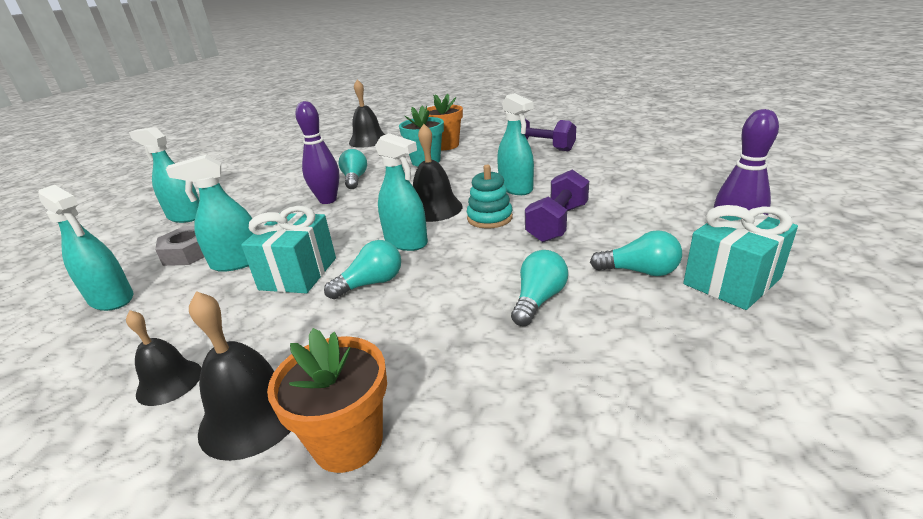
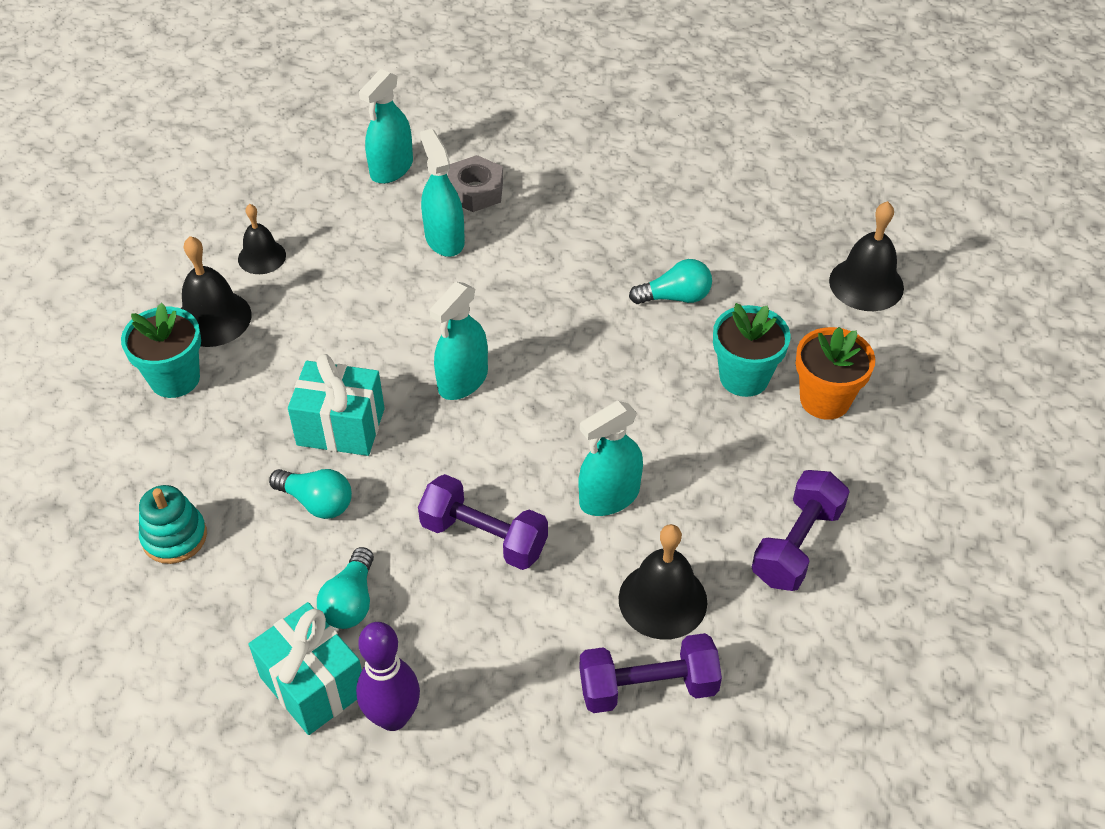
camera: 85 degrees right, 20 degrees up
(186, 216) = (572, 152): turquoise spray bottle -> none
(298, 273) = (409, 297): turquoise gift -> turquoise gift (341, 427)
(328, 200) = (600, 281): purple bowling pin -> none
(348, 441) = (175, 378): orange flower pot -> turquoise flower pot
(371, 283) = (377, 361): turquoise light bulb -> none
(434, 208) = (553, 401): black bell -> black bell (662, 600)
(489, 218) = (512, 463): turquoise stacking toy -> turquoise stacking toy (174, 537)
(648, 173) = (647, 687): none -> purple dumbbell

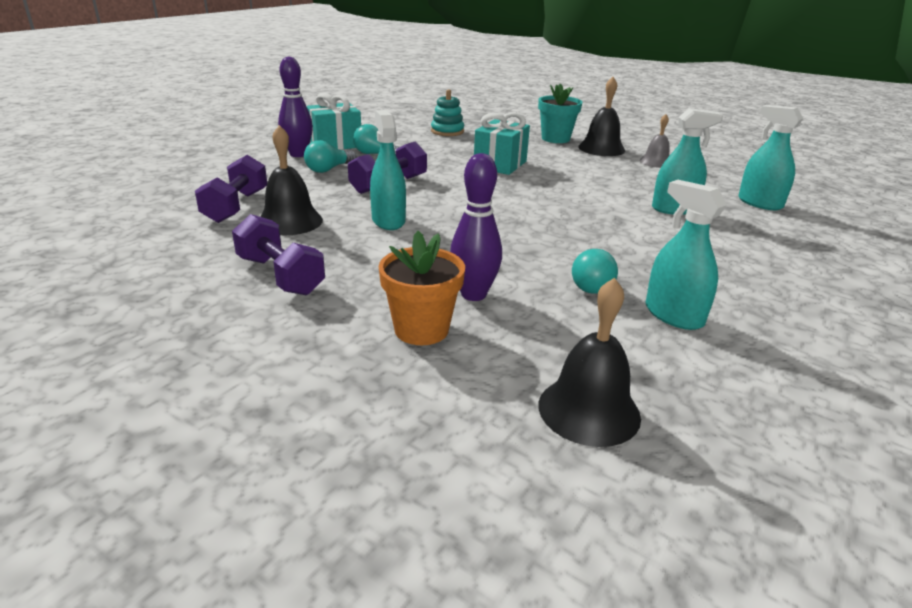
camera: 105 degrees right, 20 degrees down
(262, 257) = (655, 162): black bell -> grey bell
(316, 502) = (447, 155): turquoise light bulb -> turquoise light bulb (329, 169)
(463, 380) = (523, 196): turquoise spray bottle -> turquoise spray bottle (673, 315)
(475, 191) = (737, 226): grey nut -> none
(744, 377) = (473, 294): turquoise flower pot -> purple bowling pin

